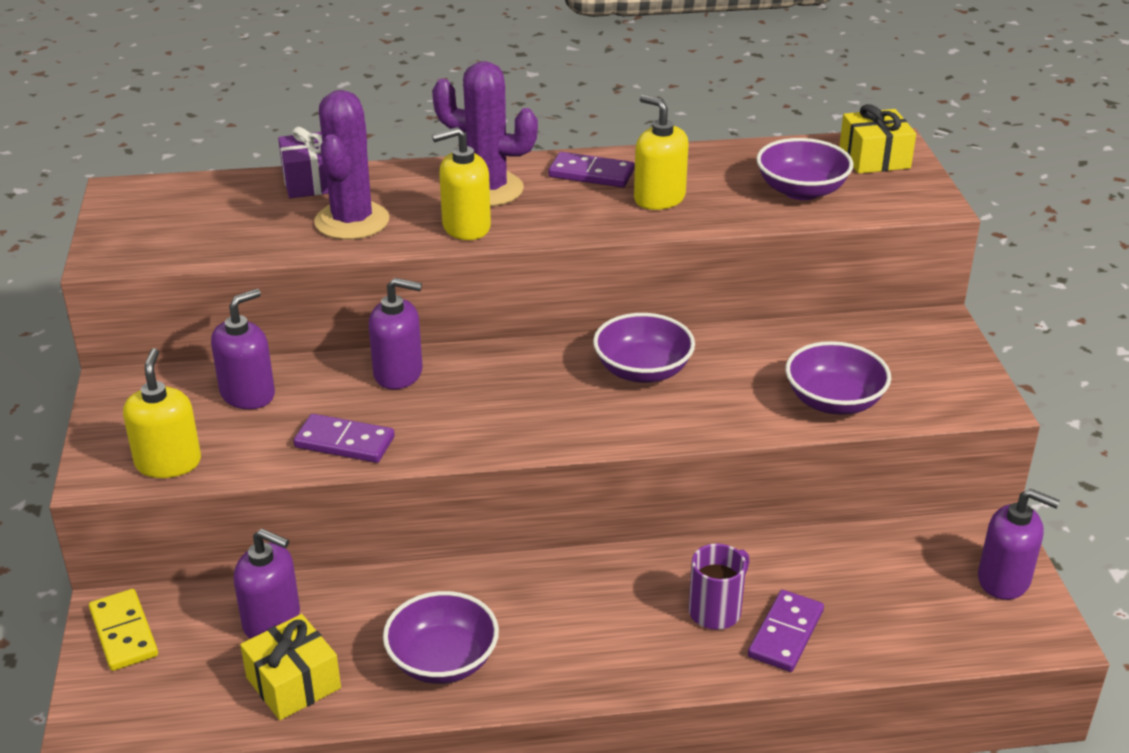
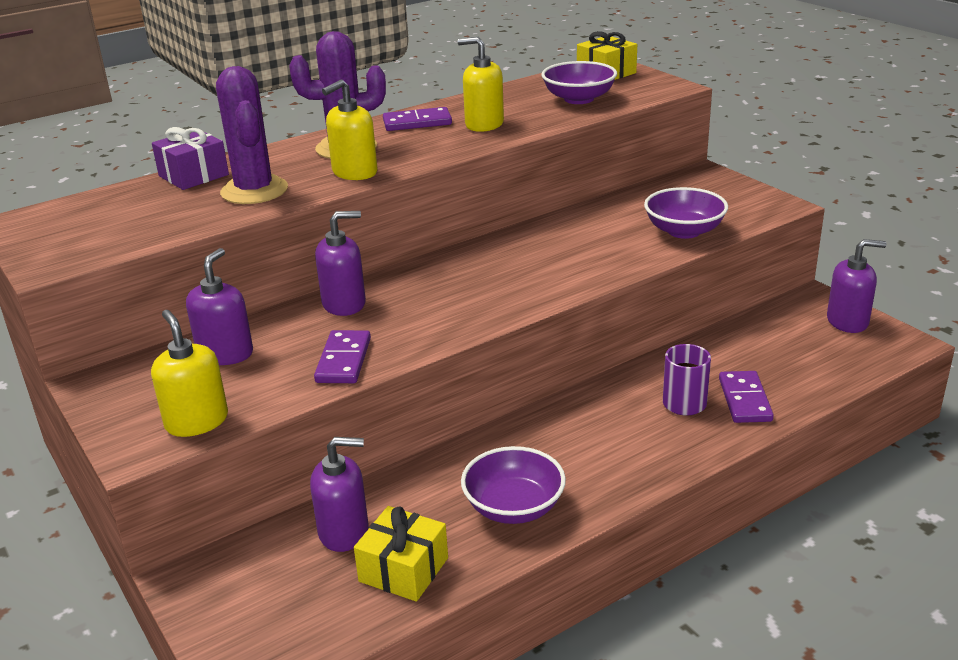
camera: 25 degrees left, 5 degrees down
(123, 633) = (213, 591): yellow domino -> none
(344, 442) = (344, 360): purple domino -> purple domino turned 75 degrees counterclockwise
(642, 370) = (533, 250): purple bowl -> none

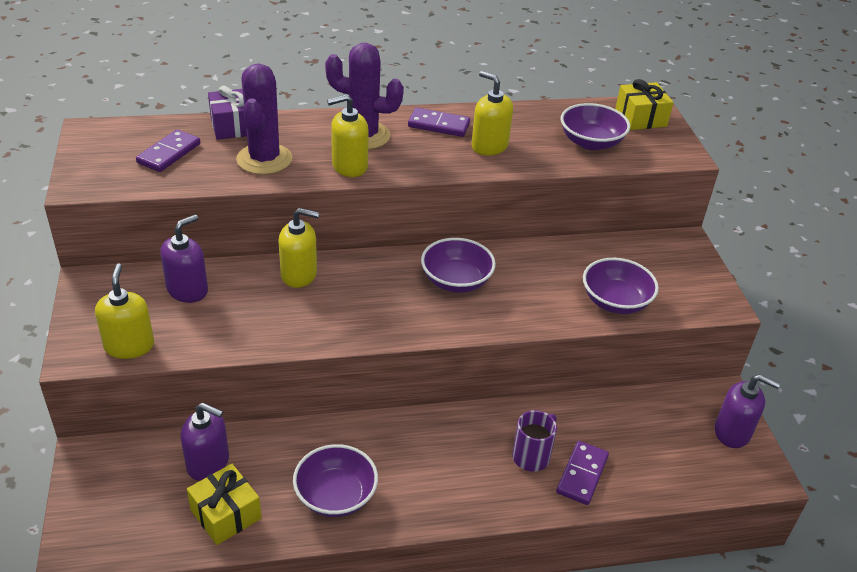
camera: 20 degrees right, 10 degrees up
(344, 304) = (299, 274): purple soap dispenser -> yellow soap dispenser
(344, 360) = (261, 330): purple domino -> purple domino (169, 153)
(516, 261) = (456, 281): none -> purple bowl

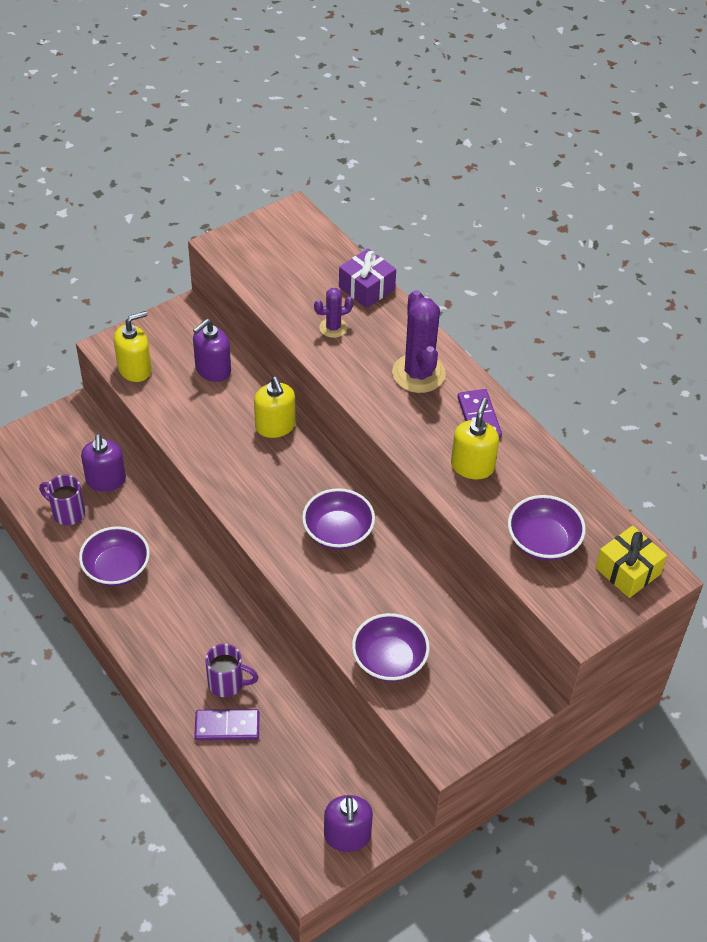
camera: 65 degrees right, 10 degrees up
(169, 153) = (298, 270): purple domino -> none
(188, 290) = (213, 370): purple soap dispenser -> purple soap dispenser turned 120 degrees clockwise
(226, 514) = (67, 512): yellow gift -> purple mug
(264, 159) = (333, 328): purple cactus -> purple cactus, size x0.54
(349, 166) = (364, 383): yellow soap dispenser -> none

